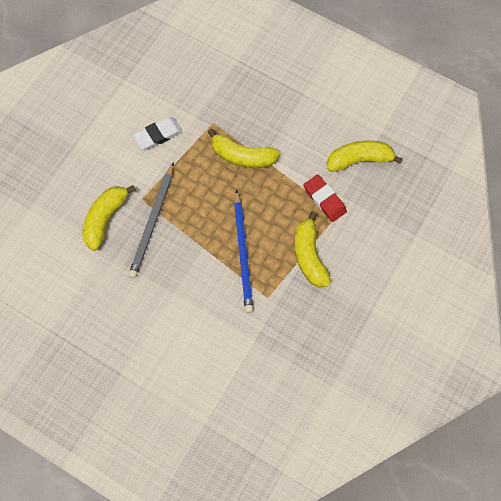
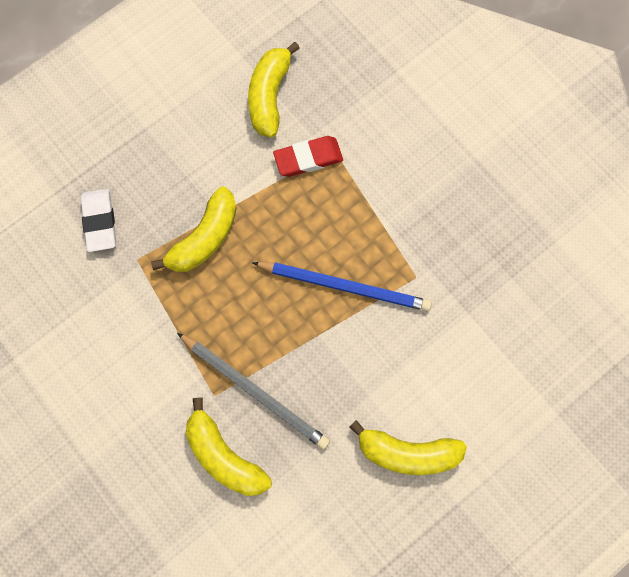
camera: 70 degrees left, 5 degrees up
(158, 135) = (124, 341): white eraser -> white eraser (99, 221)
(309, 256) = (378, 205): yellow banana -> yellow banana (407, 453)

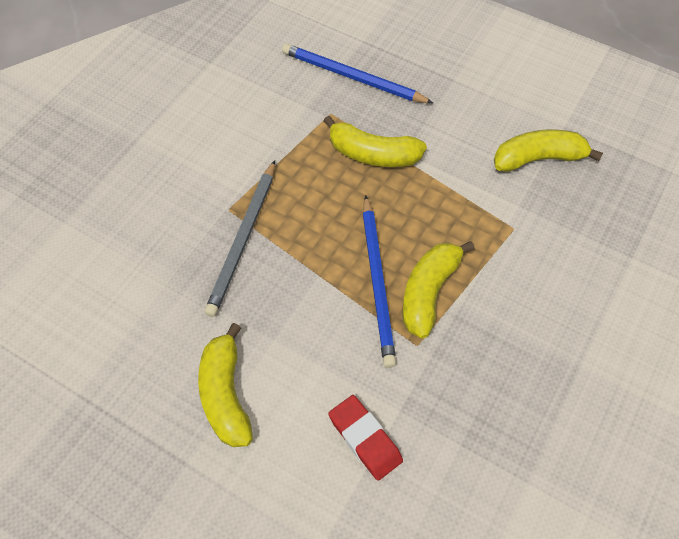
camera: 70 degrees right, 15 degrees down
(99, 221) = (352, 77): white eraser -> blue pencil
(224, 456) = (174, 235): yellow banana -> yellow banana (428, 292)
(308, 158) = (493, 209): red eraser -> red eraser (365, 439)

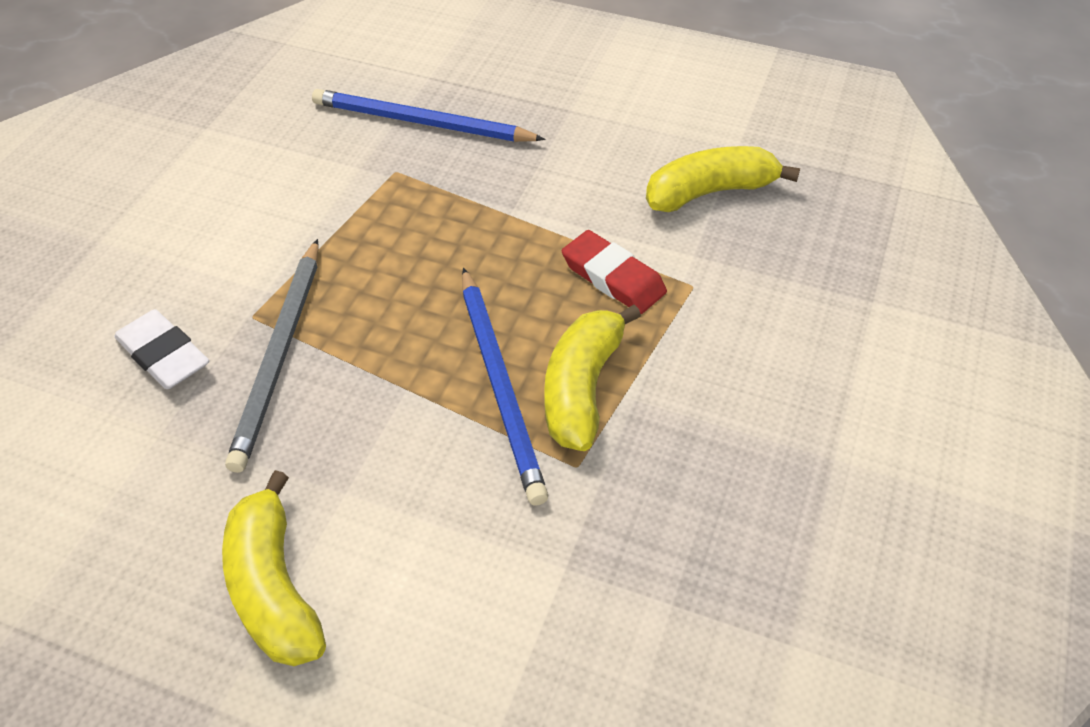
camera: 10 degrees left, 10 degrees down
(172, 229) = (163, 355): none -> white eraser
(365, 439) = (516, 619): red eraser -> red eraser (613, 277)
(373, 154) = (467, 216): yellow banana -> none

